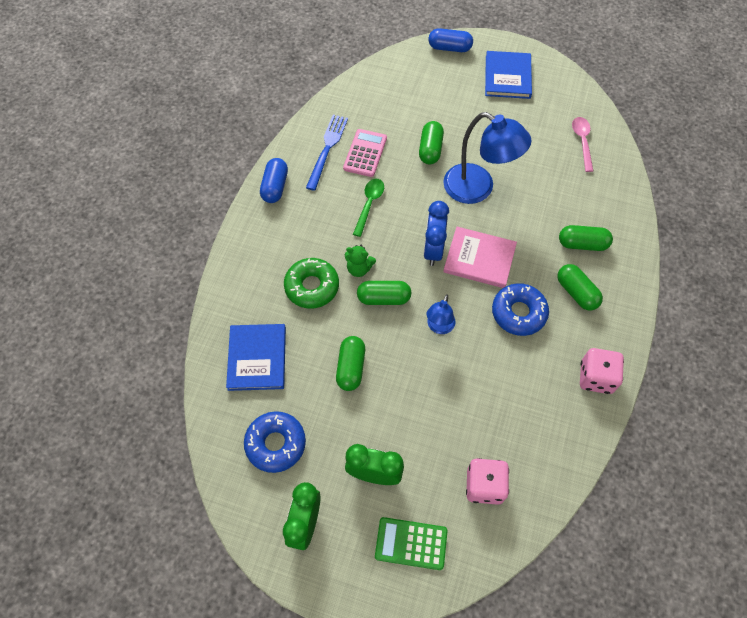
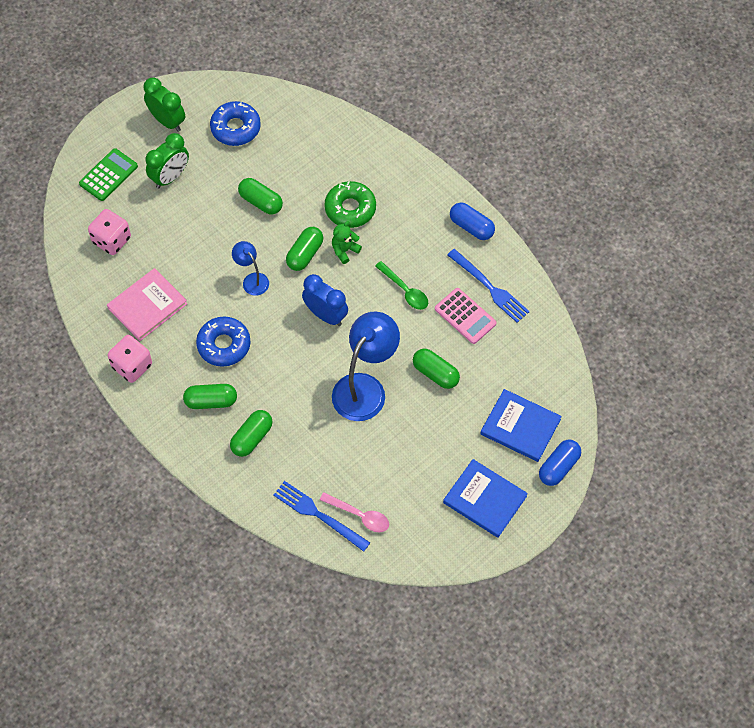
camera: 120 degrees right, 0 degrees up
(257, 358) = (312, 145): blue book -> blue book (520, 426)
(478, 189) = (365, 388): blue lamp -> blue lamp turned 150 degrees clockwise
(479, 259) = (293, 346): pink book -> pink book (147, 306)
(604, 167) = (318, 515): none -> blue fork

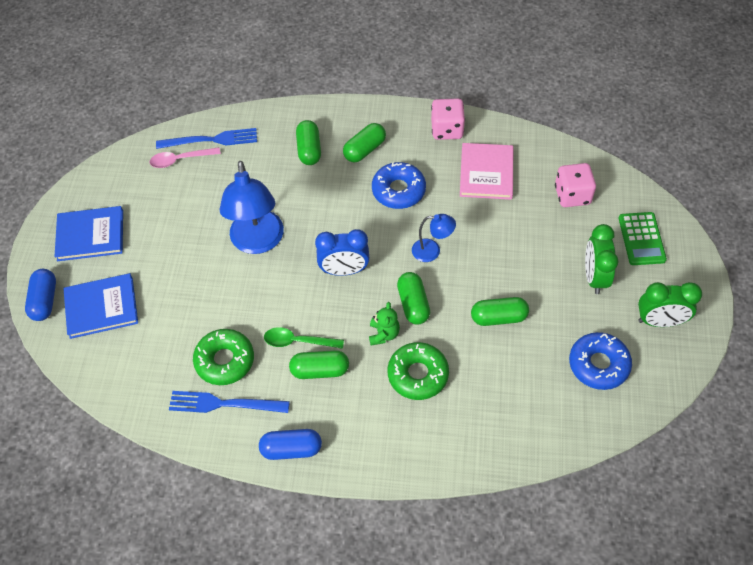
camera: 140 degrees right, 5 degrees down
(435, 373) = (209, 295): green capsule -> green capsule (320, 370)
(465, 316) = (225, 361): pink calculator -> green donut

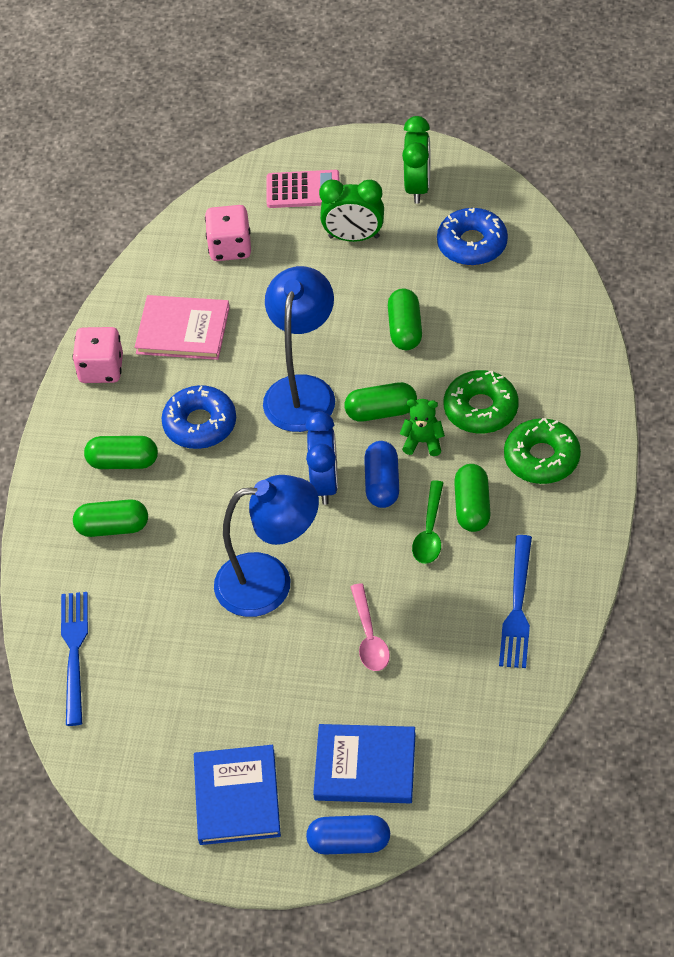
camera: 85 degrees left, 5 degrees down
(101, 307) = (365, 766): blue book -> blue book turned 75 degrees counterclockwise
(180, 160) = (107, 690): pink spoon -> pink spoon (369, 636)
(225, 361) = (455, 610): green donut -> green donut (541, 458)
(291, 449) = (578, 533): blue capsule -> blue capsule (382, 483)
(365, 150) = (123, 462): green capsule -> green capsule turned 45 degrees counterclockwise
(432, 251) = (302, 391): blue lamp -> blue lamp, size x1.95
(641, 239) = (303, 190): green calculator -> pink calculator

